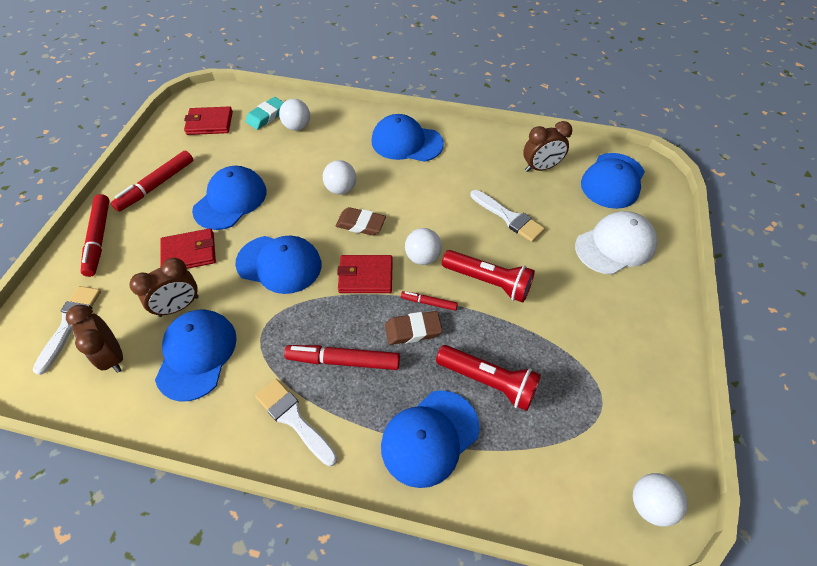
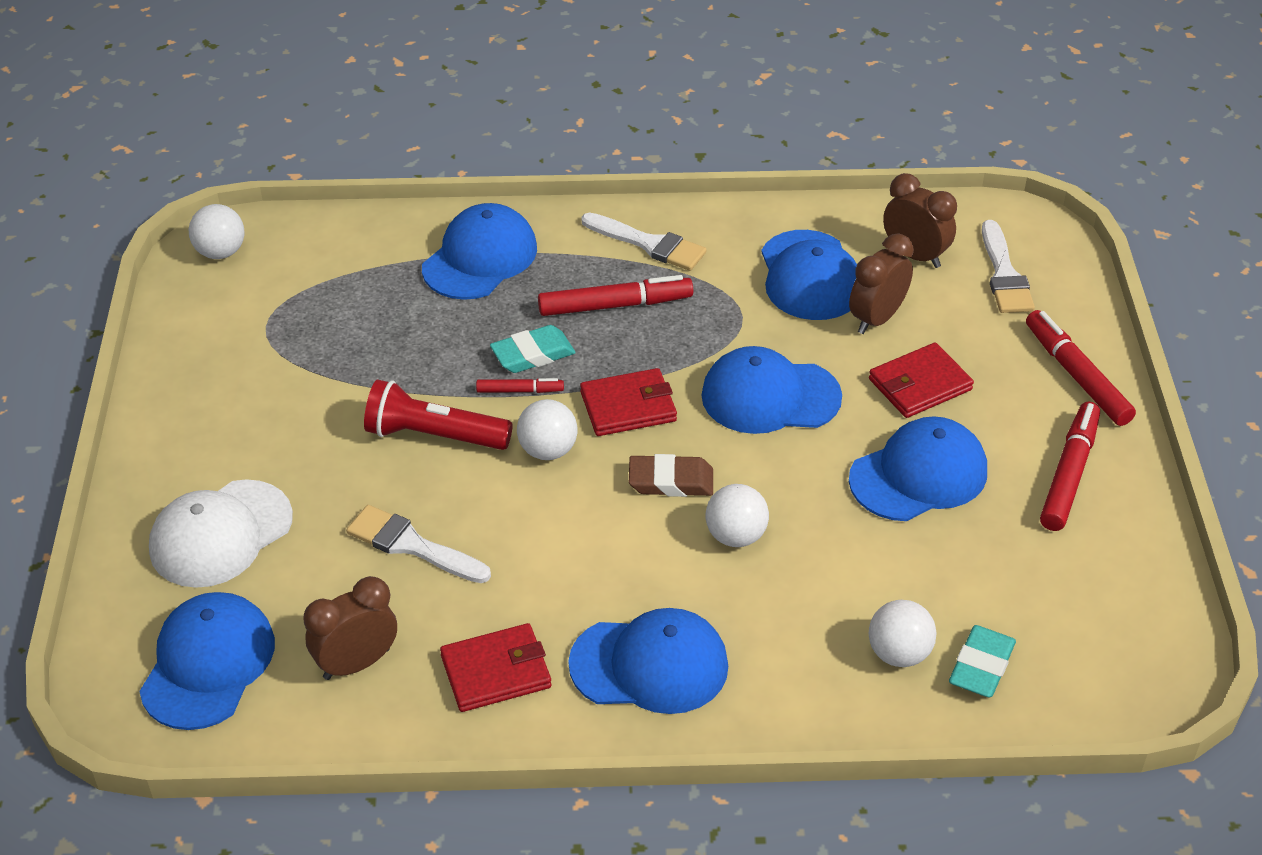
camera: 165 degrees right, 10 degrees down
(209, 123) = (1086, 621): red wallet -> red wallet (496, 671)
(230, 200) = (918, 475): blue cap -> blue cap turned 135 degrees counterclockwise
(413, 330) = (533, 354): brown eraser -> turquoise eraser
(488, 381) = (416, 320): red flashlight -> none

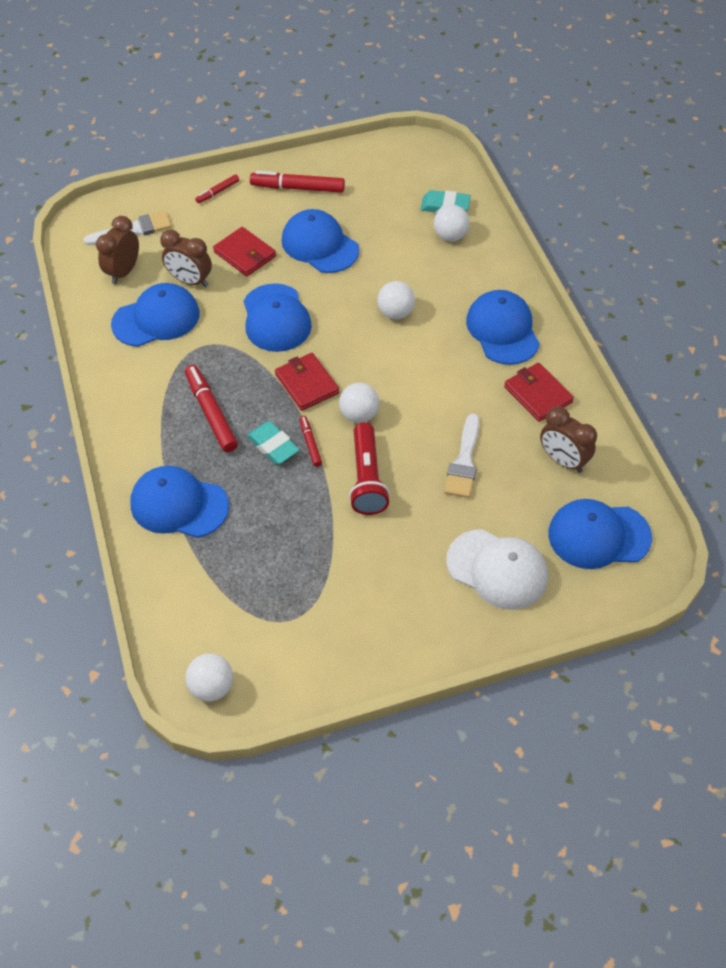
camera: 105 degrees left, 10 degrees up
(649, 244) = (141, 409): white brush -> none
(671, 481) = (364, 350): brown eraser -> none
(1076, 376) = (217, 192): red marker -> red marker, size x0.54

